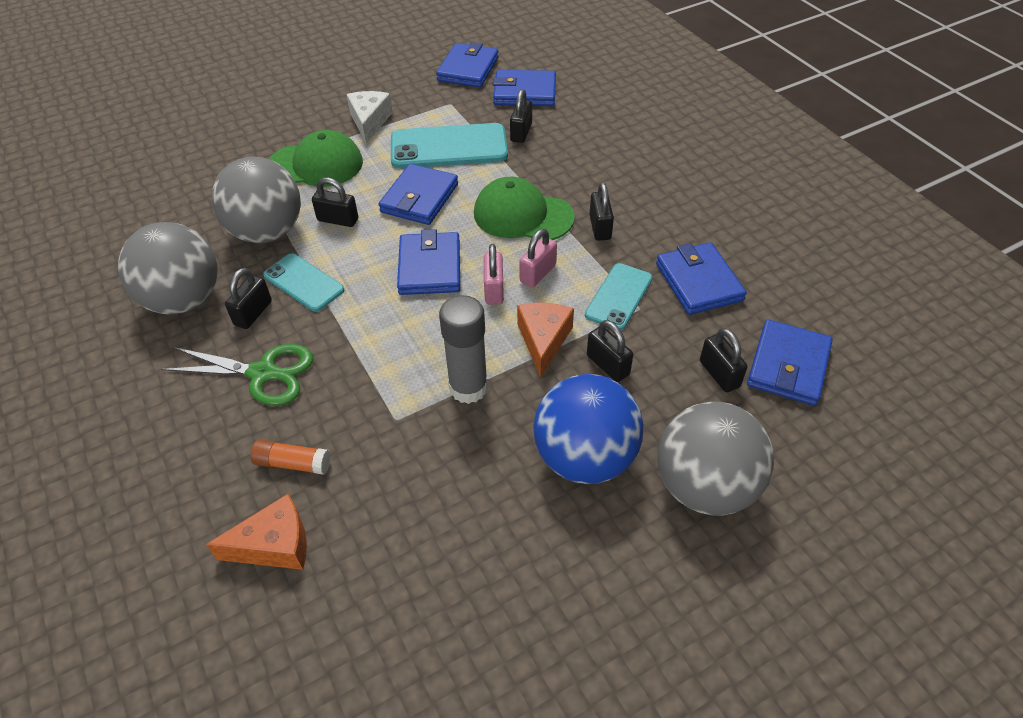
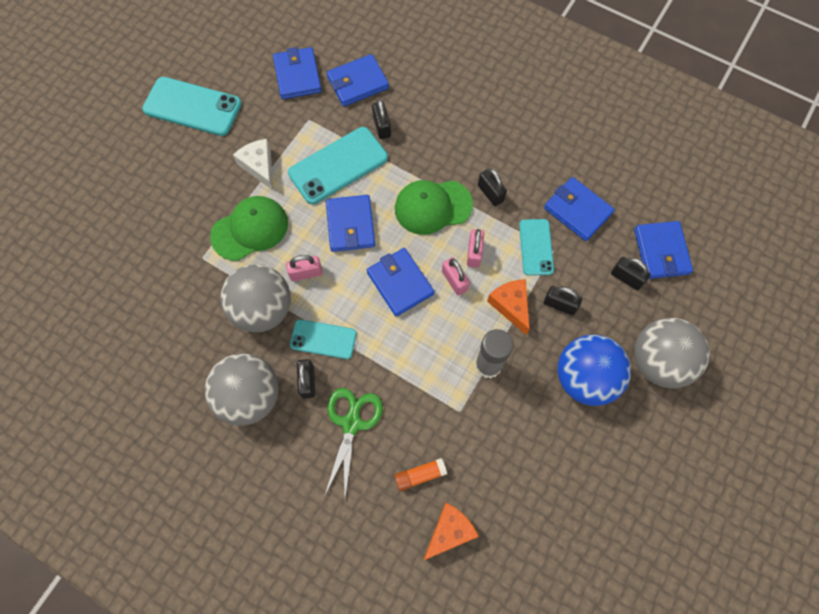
camera: 30 degrees left, 20 degrees up
(263, 373) = (351, 423): green scissors -> green scissors turned 60 degrees counterclockwise
(338, 220) = (306, 273): black padlock -> pink padlock
(348, 60) = (192, 106): none -> turquoise phone

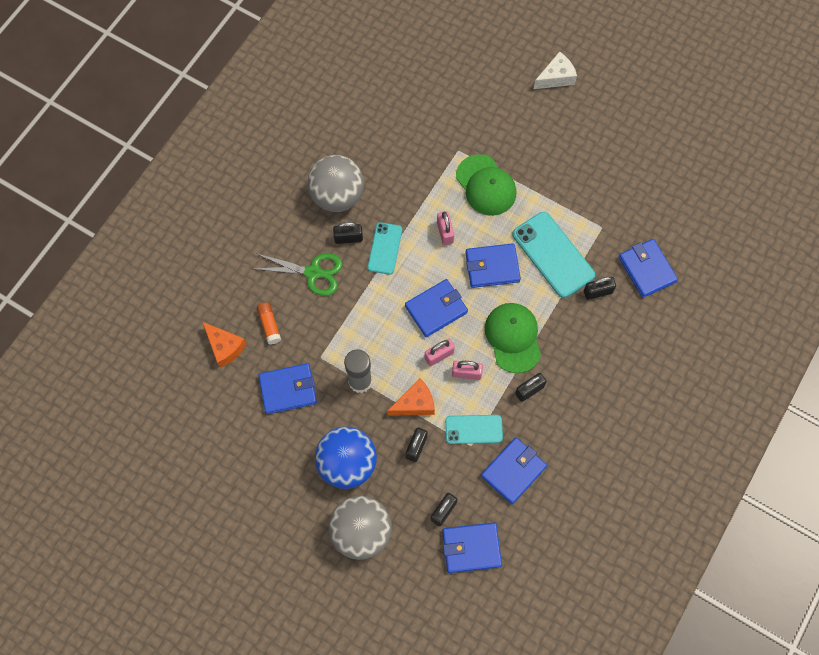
camera: 90 degrees right, 0 degrees up
(192, 106) = (609, 129): turquoise phone -> none
(259, 166) = (549, 188): white cheese -> white cheese (556, 77)
(263, 309) = (411, 200): grey ball -> none
(297, 76) = (651, 215): blue wallet -> blue wallet (288, 390)

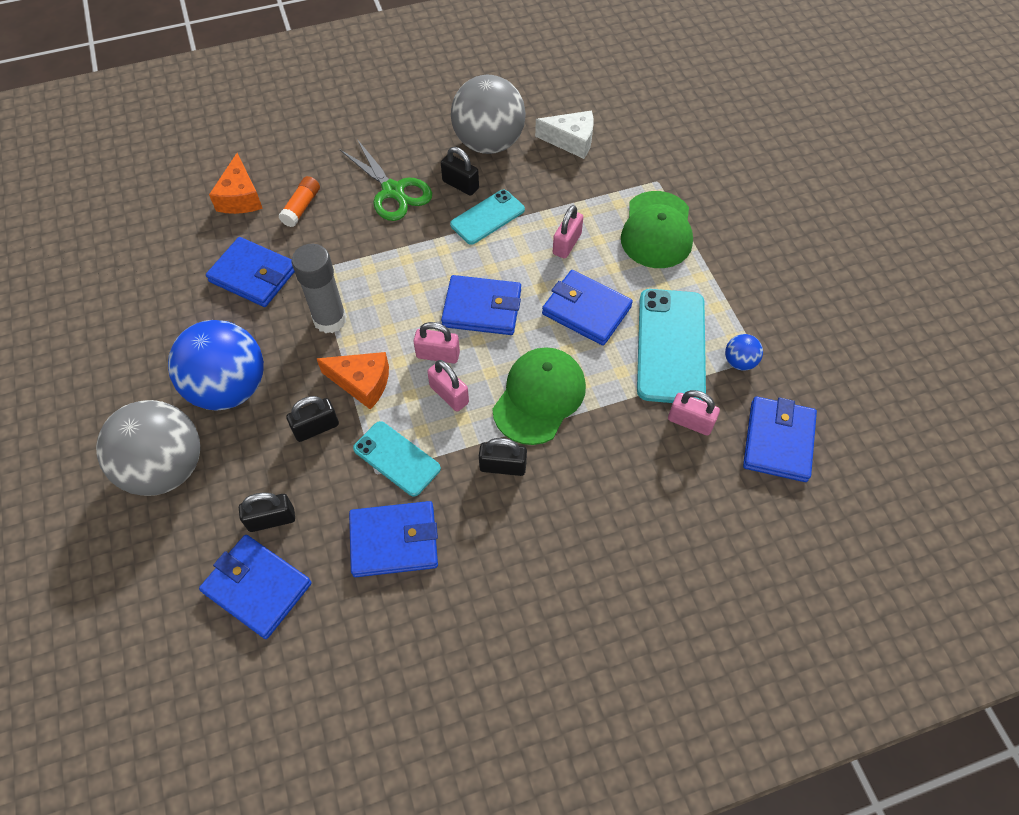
camera: 40 degrees right, 10 degrees down
(556, 77) = (838, 181): white cheese -> white cheese (571, 141)
(594, 237) = (739, 362): none -> blue ball
(597, 292) = (690, 422): black padlock -> pink padlock

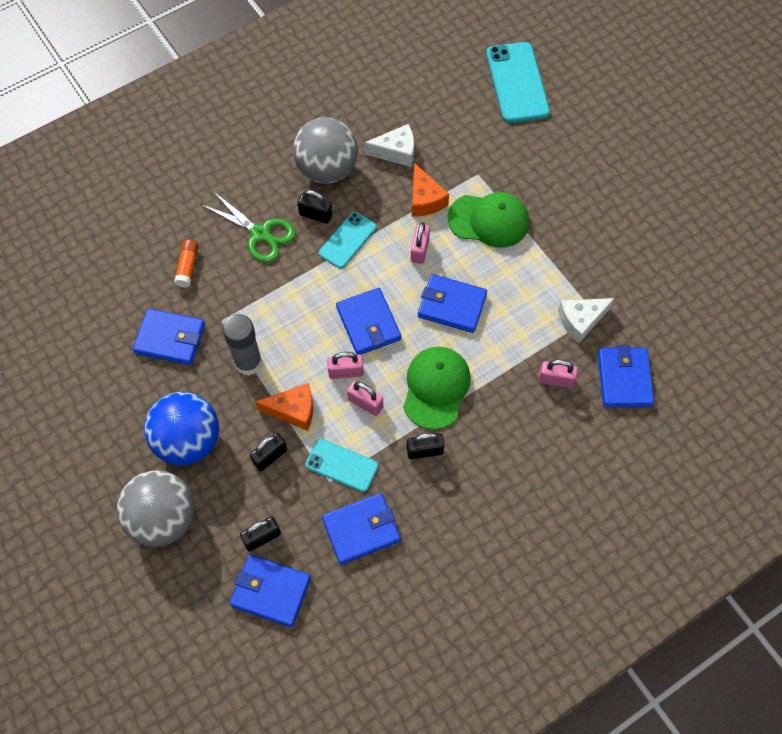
camera: 15 degrees left, 5 degrees up
(240, 197) = (131, 269): orange cheese -> orange cheese (425, 199)
(482, 308) = (368, 323): blue wallet -> blue wallet turned 75 degrees clockwise
(657, 230) = (489, 220): green cap -> green cap turned 75 degrees counterclockwise
(670, 346) = (525, 320): turquoise phone -> turquoise phone (517, 83)
(739, 362) = (581, 321): blue ball -> white cheese

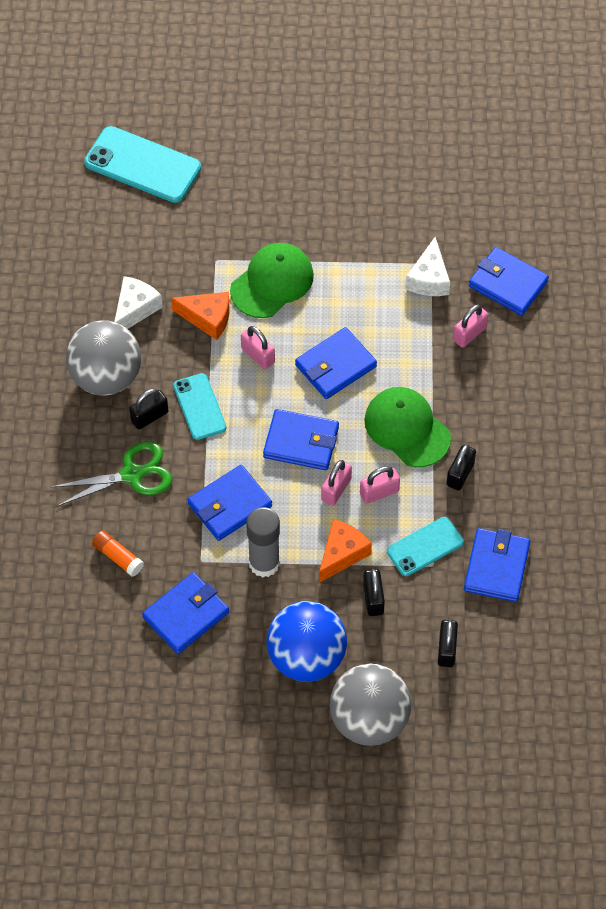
camera: 55 degrees left, 5 degrees down
(270, 591) = (501, 671): blue wallet -> blue wallet (229, 505)

